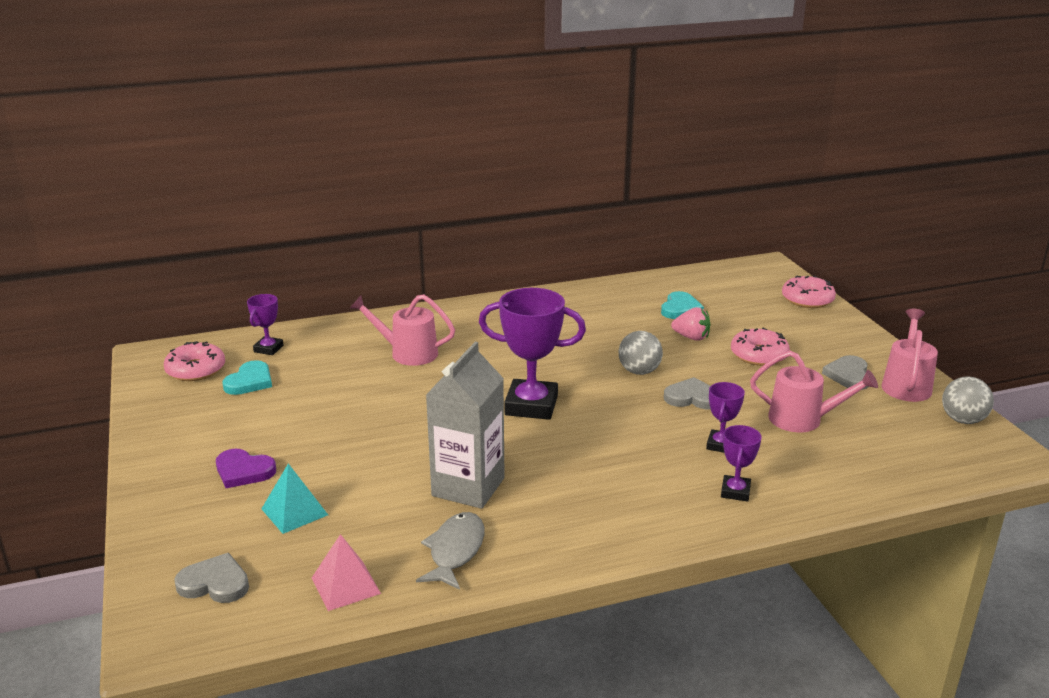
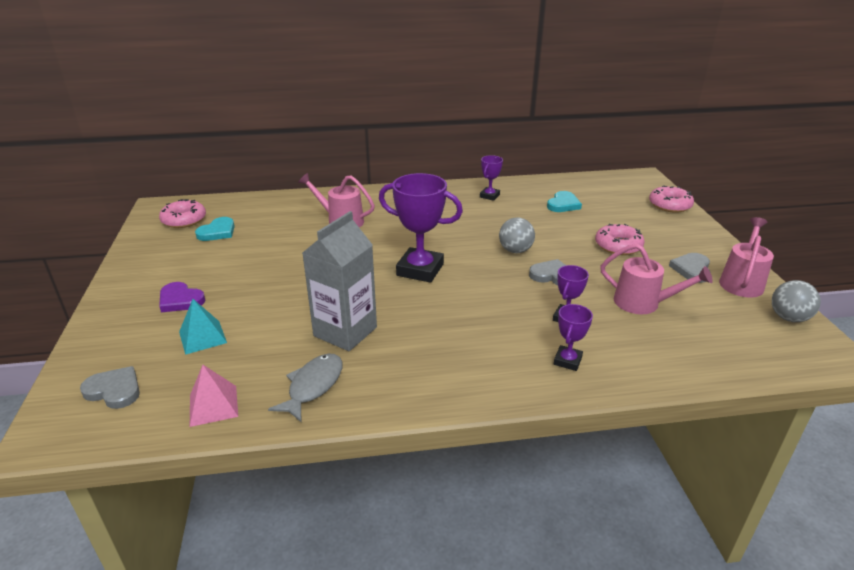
camera: 10 degrees right, 5 degrees up
(268, 349) = (242, 209): purple trophy -> purple trophy (489, 196)
(691, 337) = (566, 227): pink strawberry -> none

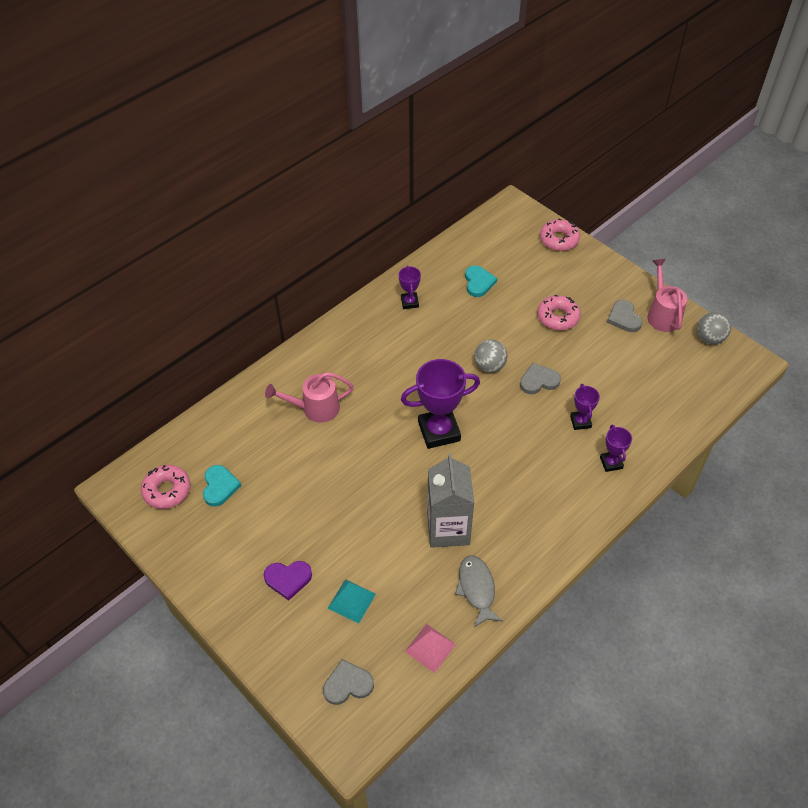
camera: 35 degrees left, 20 degrees up
(643, 303) = (618, 376): pink watering can -> none

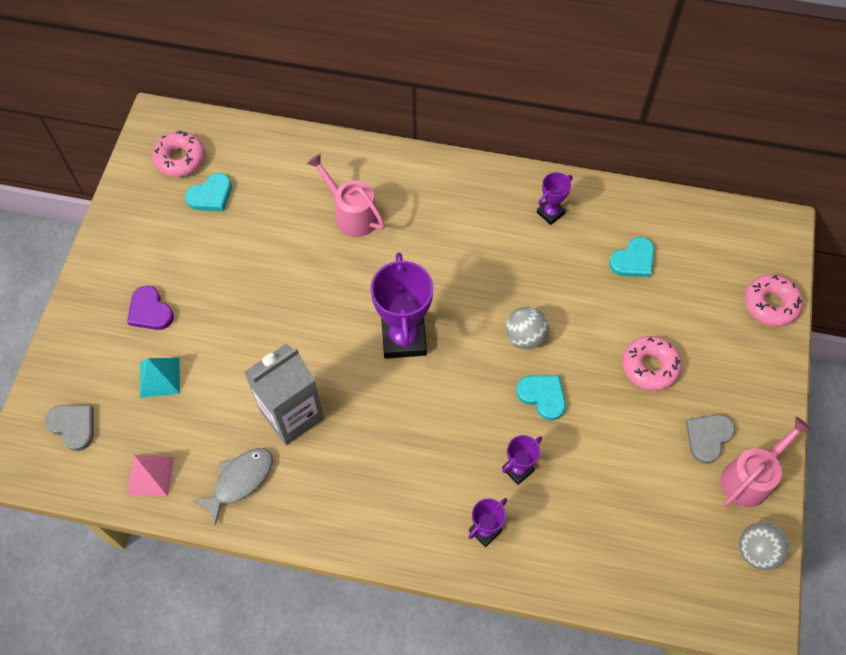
camera: 55 degrees right, 10 degrees up
(439, 431) = (404, 338): purple trophy -> purple trophy turned 45 degrees clockwise
(538, 381) = (542, 396): grey heart -> turquoise heart

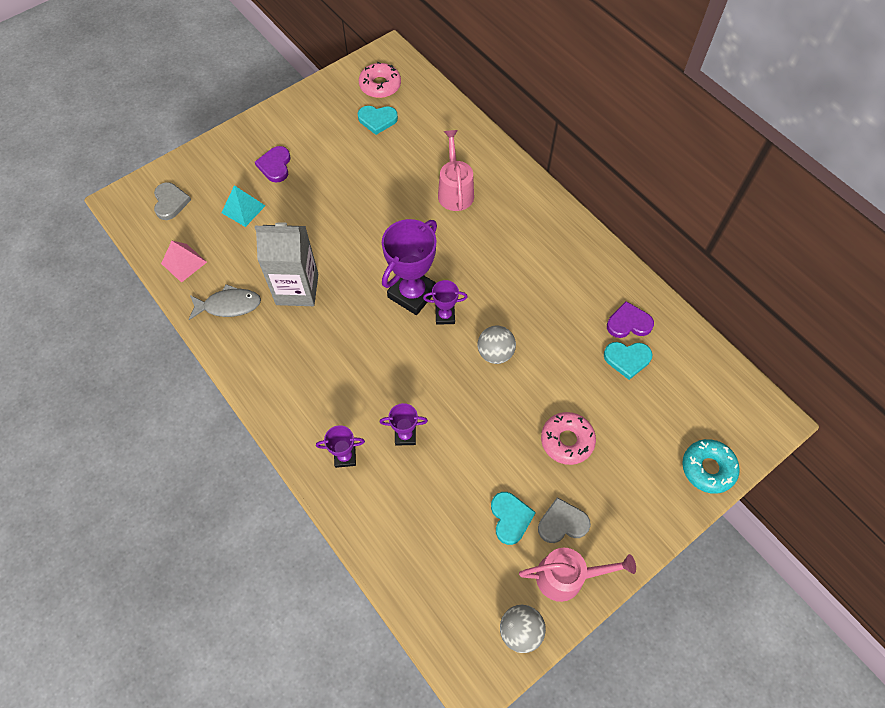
camera: 40 degrees right, 0 degrees up
(542, 396) = (469, 401): turquoise heart -> turquoise heart (510, 518)
(550, 213) = (596, 283): purple trophy -> purple trophy (445, 316)
(607, 228) = (628, 323): none -> purple heart
(770, 304) = (708, 468): pink donut -> turquoise donut

